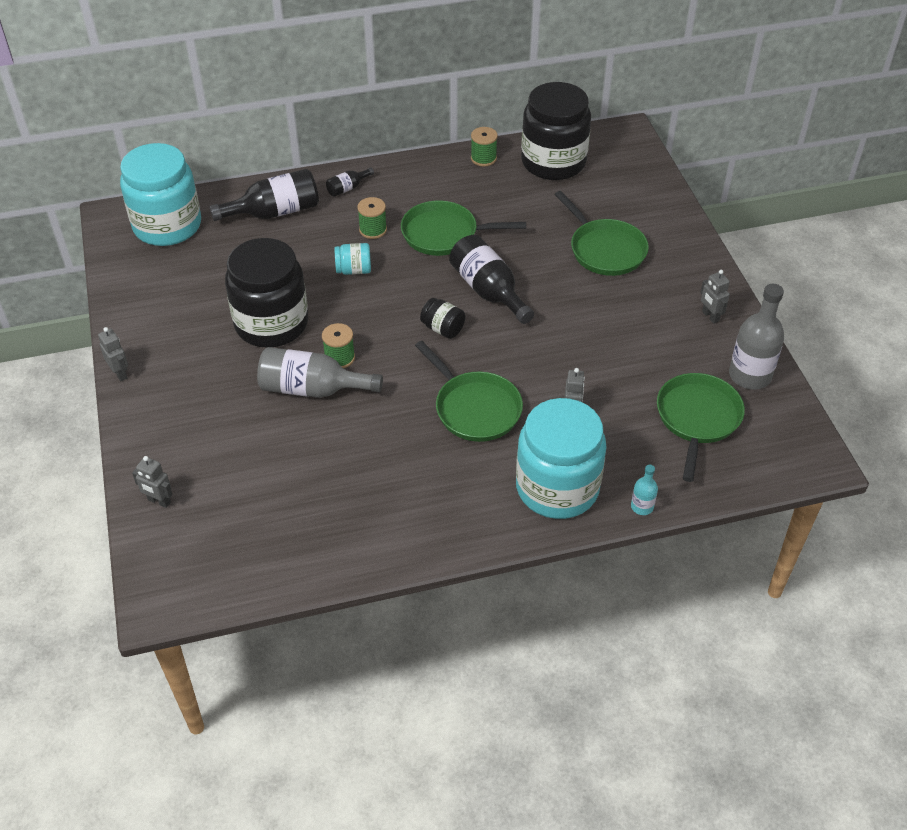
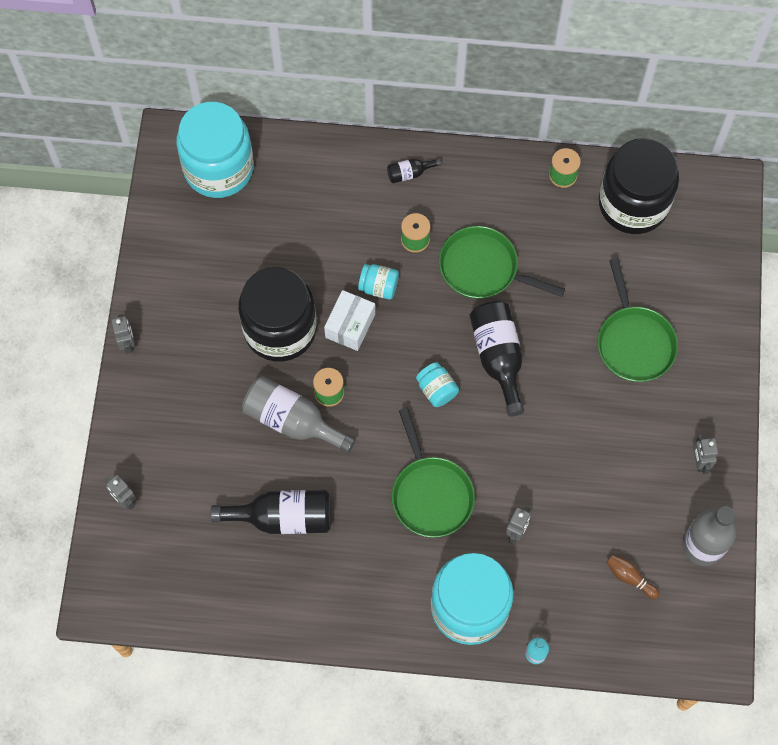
camera: 20 degrees right, 20 degrees up
(274, 212) = (327, 184): black bottle -> black bottle (283, 517)
(339, 304) = (350, 326): none -> white box
(443, 329) = (436, 390): black jar -> turquoise jar
(697, 419) = (629, 577): green pan -> brown bowling pin

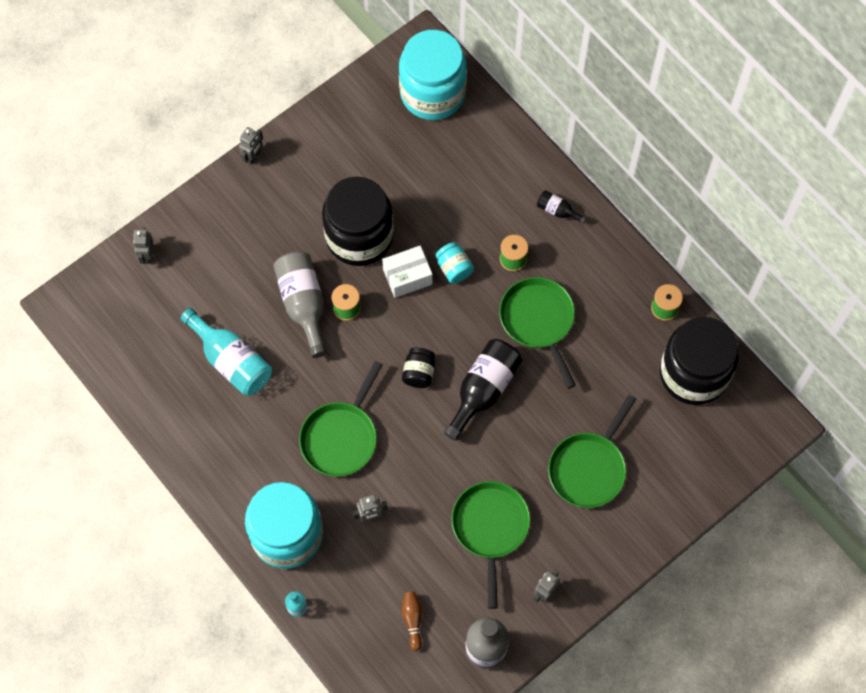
camera: 45 degrees right, 0 degrees up
(283, 517) = (231, 361): black bottle -> turquoise bottle
(436, 390) = (419, 373): turquoise jar -> black jar
(612, 454) = (490, 528): none -> green pan

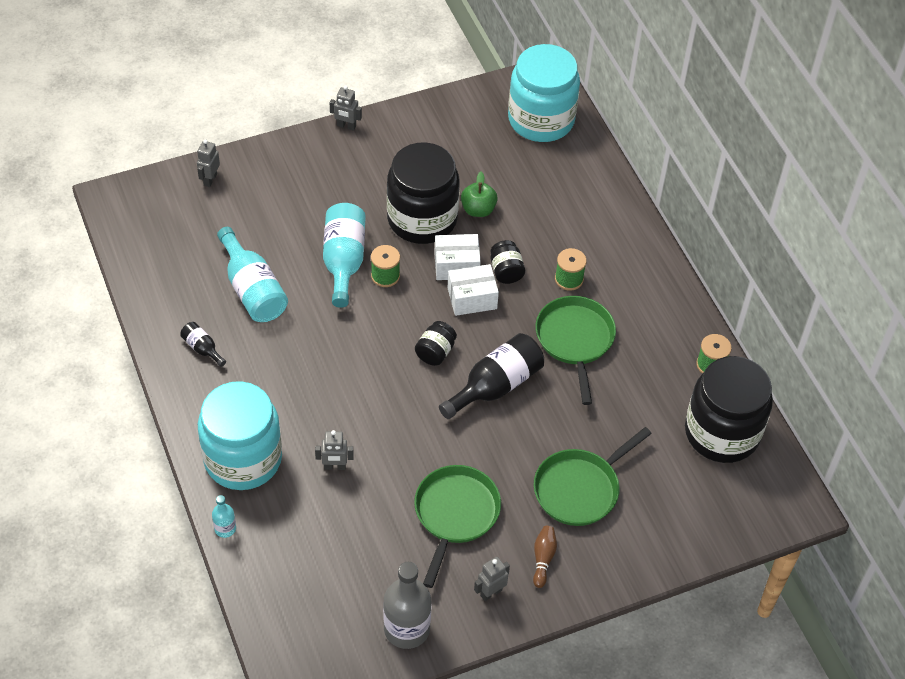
camera: 15 degrees right, 15 degrees down
(253, 156) = (346, 126): grey robot -> grey robot turned 60 degrees clockwise
(303, 304) = (343, 261): grey bottle -> turquoise bottle
(341, 437) = (333, 387): green pan -> none
(407, 210) = (478, 209): none -> green apple
(412, 620) = (340, 577): brown bowling pin -> brown bowling pin (543, 559)
(433, 306) = (472, 298): none -> white box
(454, 268) = (506, 271): turquoise jar -> black jar
(558, 211) = (629, 250): black bottle -> black bottle (202, 348)

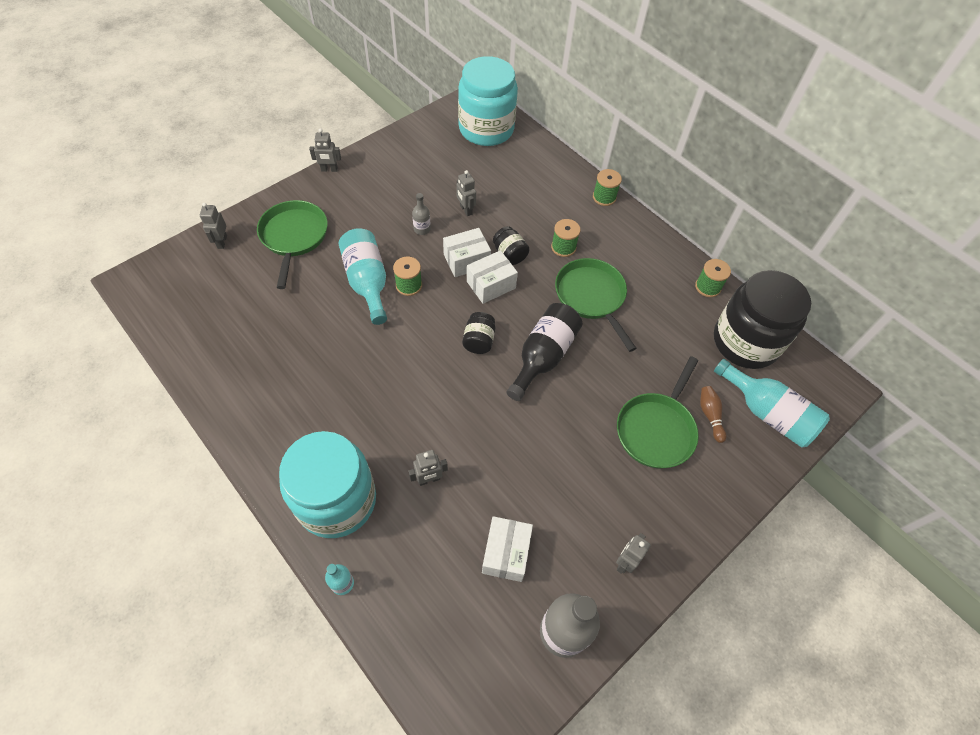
camera: 20 degrees left, 5 degrees up
(202, 348) = (261, 399): black bottle -> none
(252, 289) = (292, 330): turquoise bottle -> turquoise bottle (767, 413)
(381, 550) = (506, 553): none -> white box
(422, 219) = (422, 229): black jar -> grey bottle
(455, 514) = (559, 491): green pan -> green pan (294, 237)
(478, 209) = (465, 210): green apple -> grey robot
(543, 559) = (656, 509): brown bowling pin -> brown bowling pin (710, 415)
(642, 235) = (604, 197): none -> green spool

